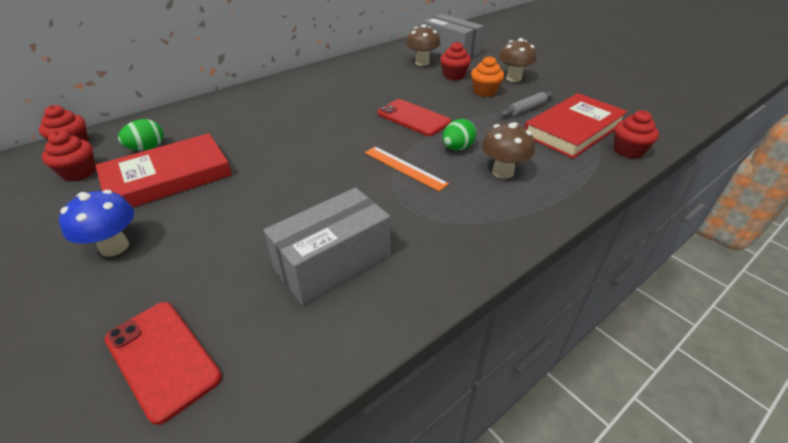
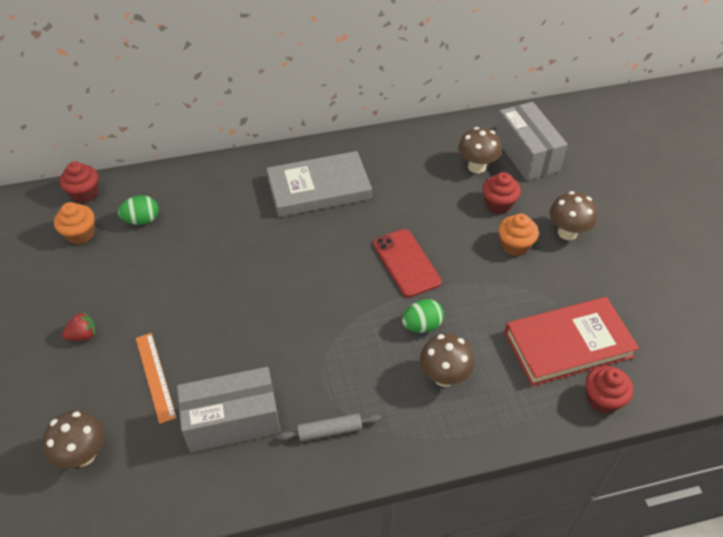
camera: 25 degrees right, 10 degrees up
(79, 173) = (80, 234): red cupcake -> orange cupcake
(114, 247) = (83, 335): blue mushroom -> red strawberry
(162, 358) = (83, 455): red phone -> brown mushroom
(168, 177) = (146, 267): red book -> none
(308, 96) = (319, 188): none -> grey book
(404, 168) = (353, 333): orange ruler -> orange ruler (155, 376)
(526, 109) = (541, 292): grey rolling pin -> grey rolling pin (329, 430)

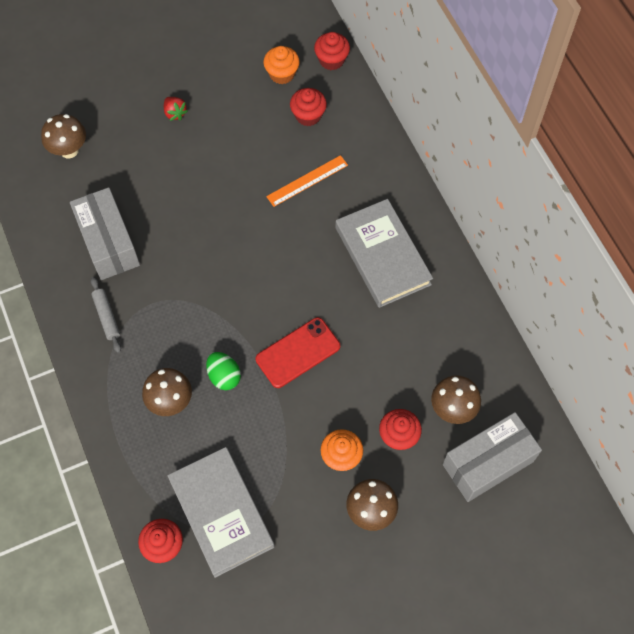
camera: 80 degrees right, 15 degrees up
(142, 220) = (308, 115): green egg -> red cupcake
(155, 376) = (142, 176): orange ruler -> orange ruler (307, 181)
(568, 345) = (221, 513): red book -> grey book

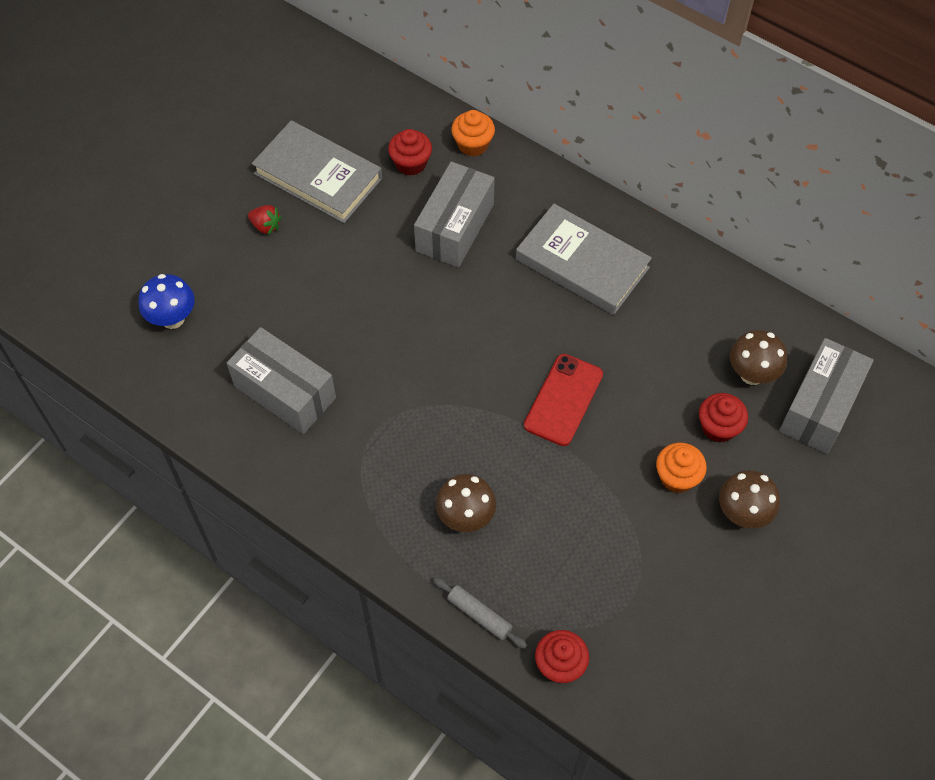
camera: 30 degrees left, 5 degrees down
(69, 150) = (173, 318): brown mushroom -> blue mushroom
(107, 317) = (336, 468): grey rolling pin -> grey rolling pin (479, 615)
(221, 513) = (596, 599): grey book -> grey book (318, 176)
(224, 376) = (504, 462): green egg -> none
(282, 74) = (354, 135): orange cupcake -> orange cupcake (473, 144)
(307, 181) = (455, 227): orange ruler -> grey box
(331, 60) = (397, 98): red cupcake -> none

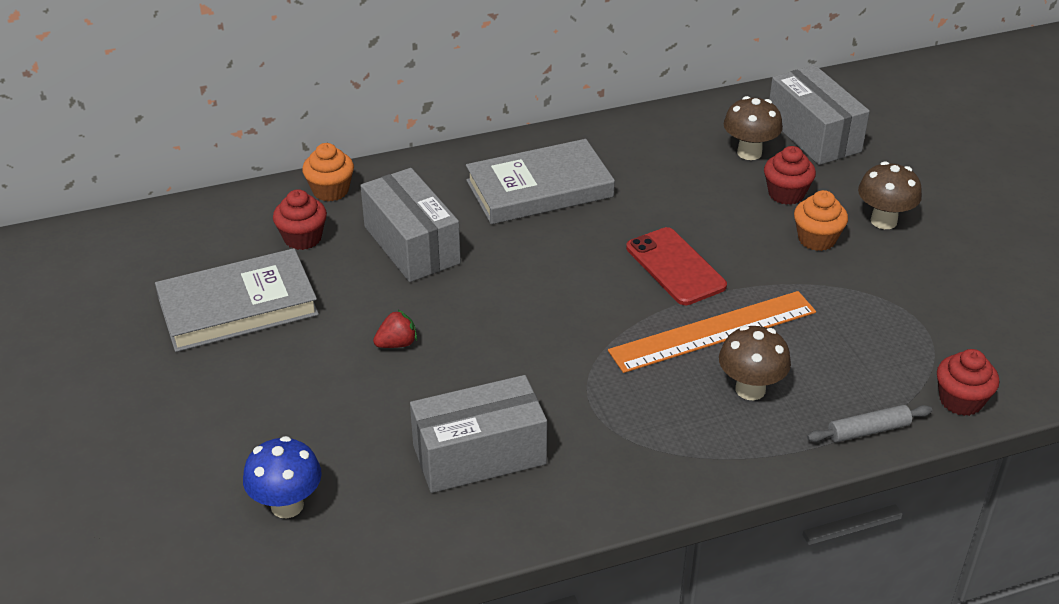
camera: 55 degrees left, 20 degrees down
(266, 226) = (253, 373): red strawberry -> red strawberry (397, 344)
(510, 462) = (713, 331): none -> orange ruler

